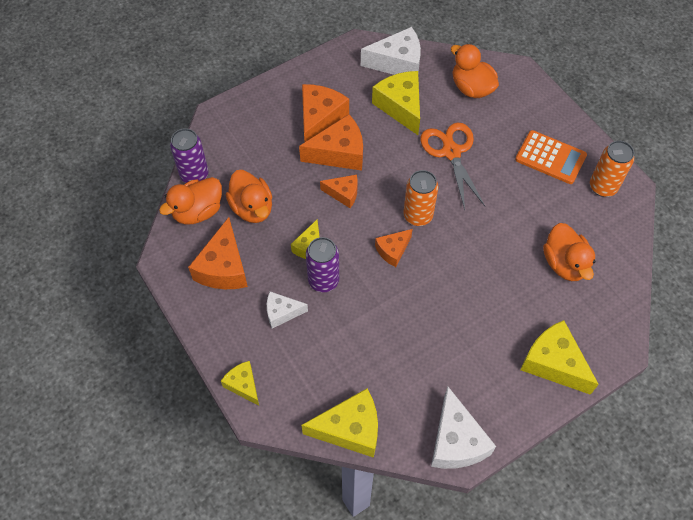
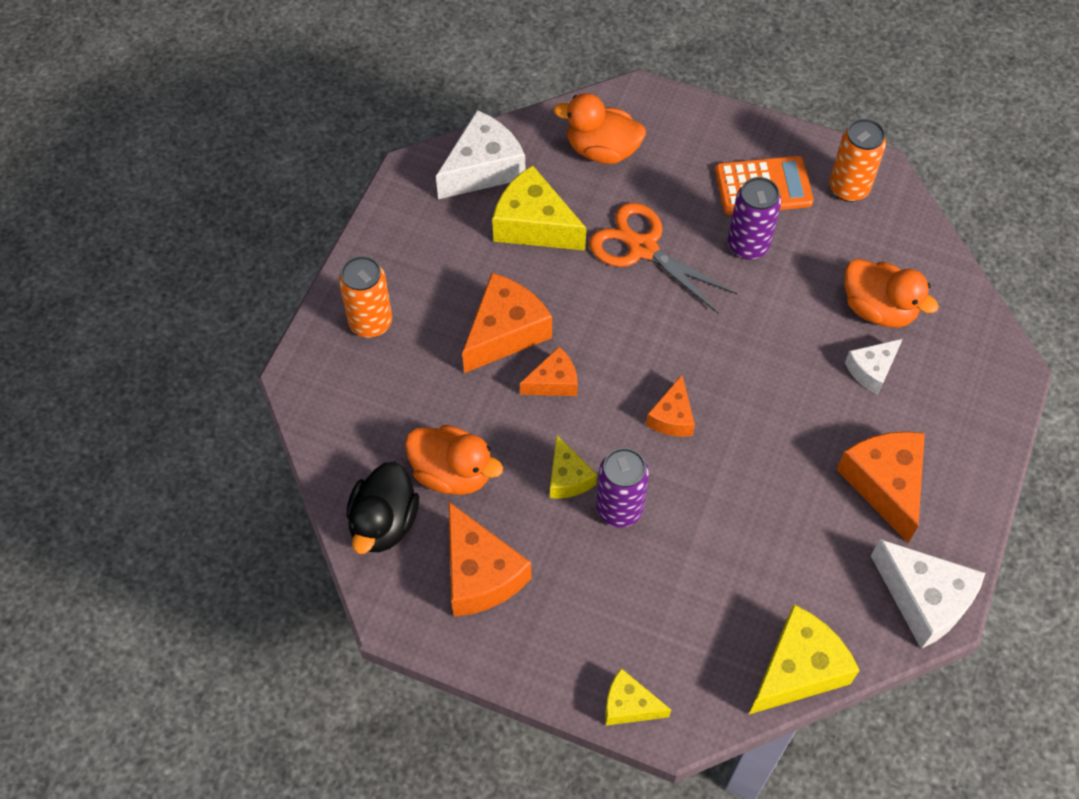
camera: 35 degrees left, 0 degrees up
(194, 175) = (338, 477): purple can -> purple can (748, 245)
(198, 211) = (384, 522): orange duck -> black duck
(282, 312) = (601, 583): white cheese -> white cheese (872, 370)
(320, 119) = (444, 302): orange cheese -> orange cheese (885, 484)
(418, 215) = (667, 354): orange can -> orange can (370, 322)
(553, 363) = (956, 436): yellow cheese -> none

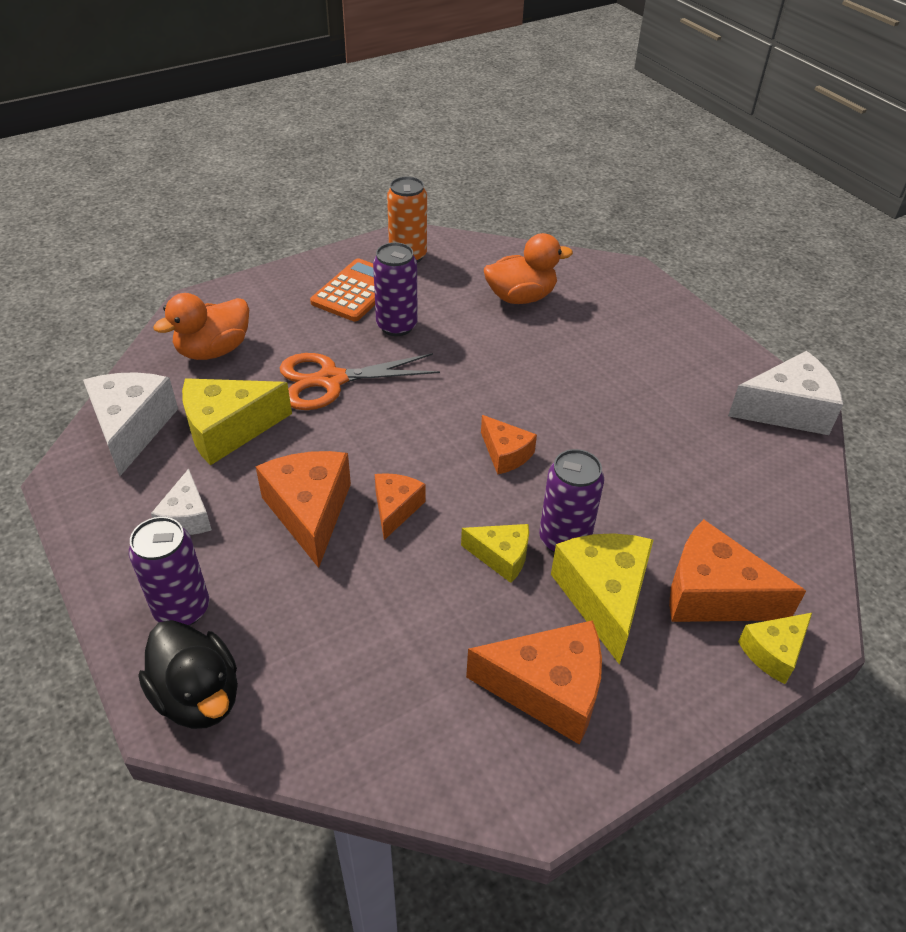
camera: 55 degrees left, 15 degrees down
(370, 322) = (182, 609): orange can -> purple can
(384, 522) = (419, 742): black duck -> black duck (198, 696)
(452, 473) = (416, 644): orange duck -> none
(798, 669) = (805, 514): yellow cheese -> yellow cheese (603, 597)
(872, 370) = (568, 328): white cheese -> white cheese (187, 517)
(885, 484) = (671, 375): orange cheese -> orange cheese (713, 594)

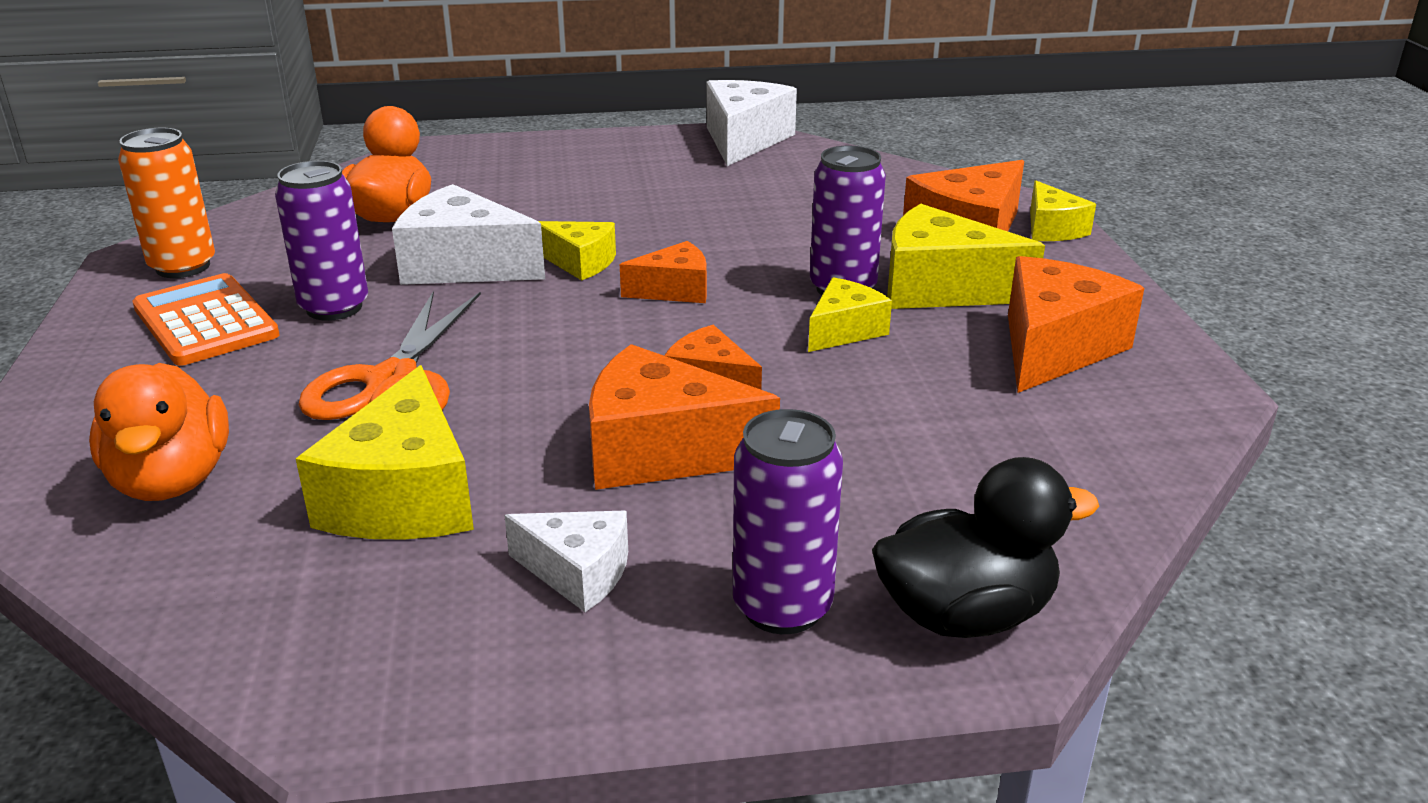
camera: 65 degrees left, 15 degrees down
(131, 428) = (282, 609): white cheese -> white cheese (463, 265)
(514, 398) = (580, 262): none -> yellow cheese

